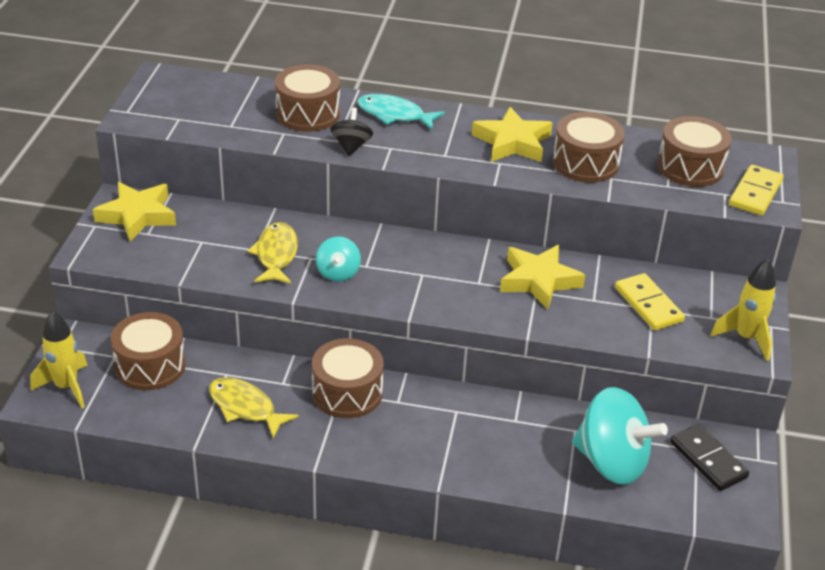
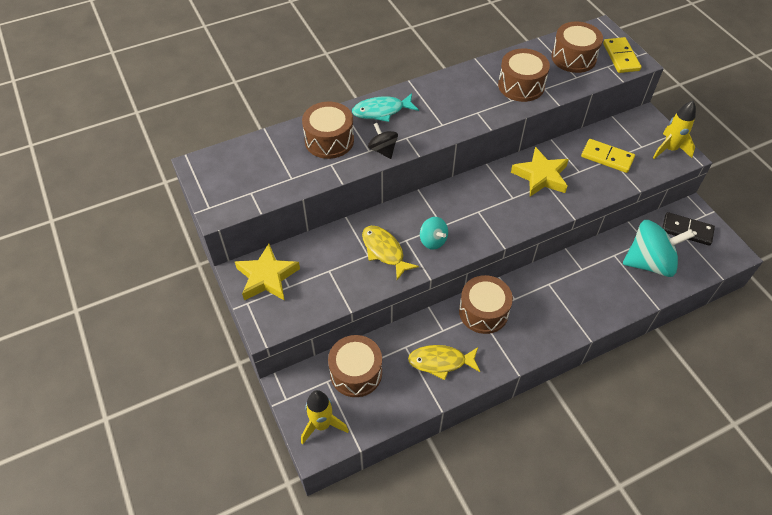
camera: 35 degrees left, 15 degrees up
(512, 142) = (468, 93): yellow star -> none

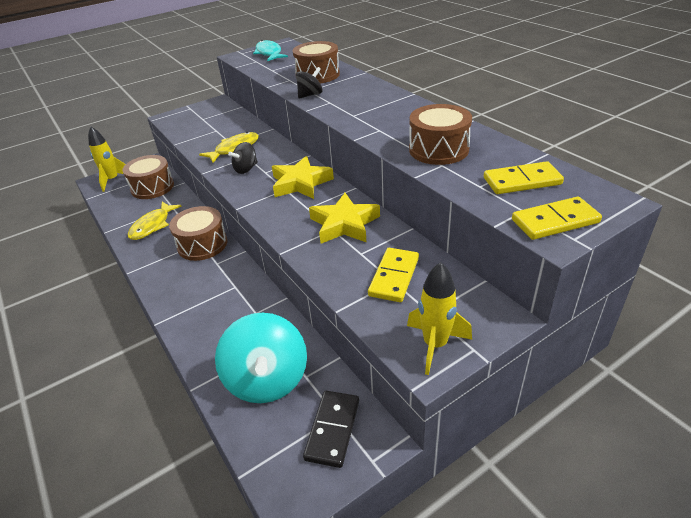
camera: 85 degrees right, 15 degrees down
(267, 277) = (212, 110): yellow star -> yellow star (300, 183)
(381, 111) = (362, 88): turquoise fish -> turquoise fish (269, 53)
(433, 241) = (246, 169): turquoise spinning top -> black spinning top
(440, 362) = (152, 226): yellow fish -> yellow fish turned 150 degrees counterclockwise
(573, 57) = (522, 181): brown drum -> yellow domino

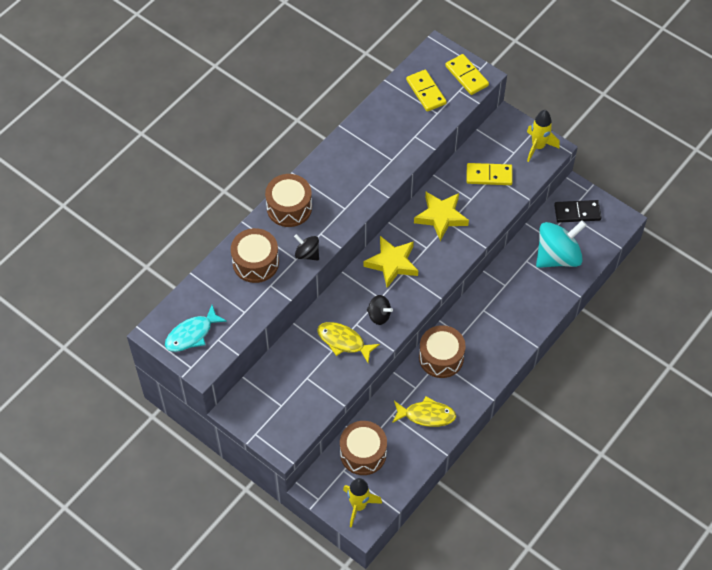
camera: 110 degrees left, 20 degrees up
(438, 149) = (393, 140): brown drum -> brown drum (289, 207)

